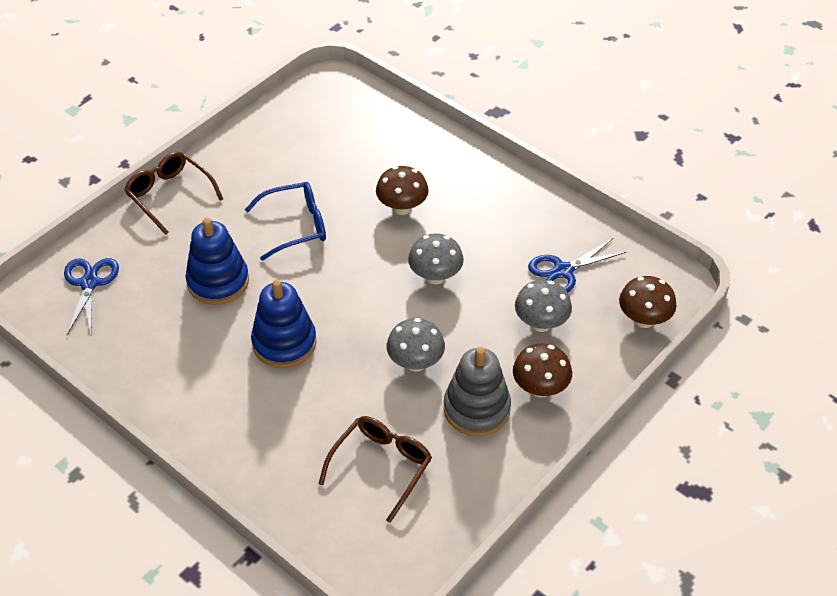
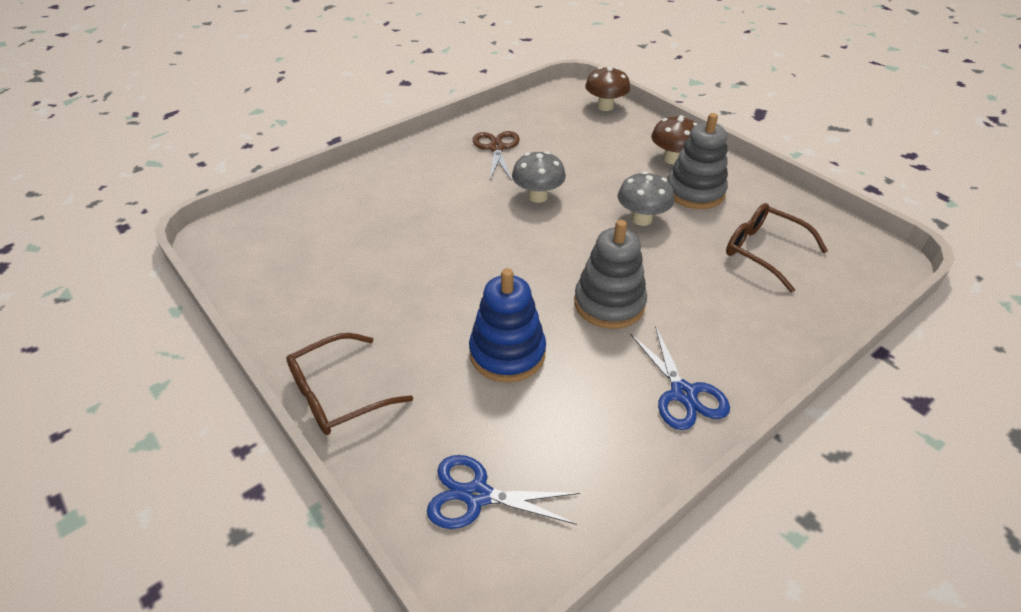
camera: 80 degrees left, 5 degrees down
(284, 343) = (609, 303): blue stacking toy -> grey stacking toy
(295, 226) = (439, 282): blue glasses -> none
(402, 208) = (441, 206): brown mushroom -> none
(516, 232) = (496, 148): none -> brown scissors
(541, 323) = (603, 150): grey mushroom -> none
(563, 271) = (547, 132): blue scissors -> blue scissors (683, 393)

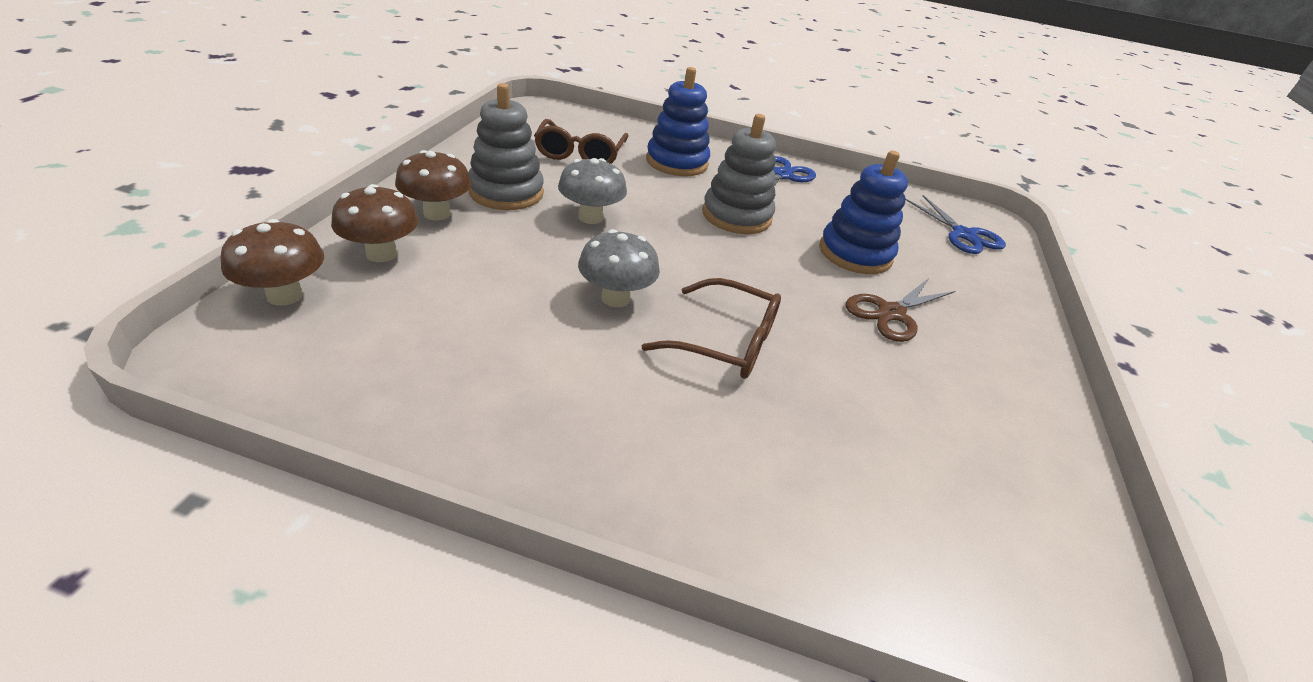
camera: 130 degrees left, 5 degrees down
(338, 394) = (1020, 330): brown glasses -> brown glasses (725, 342)
(496, 148) = (517, 380): brown scissors -> brown scissors (891, 313)
(631, 134) = (381, 254): none -> brown mushroom
(734, 313) = (677, 162): none -> blue stacking toy

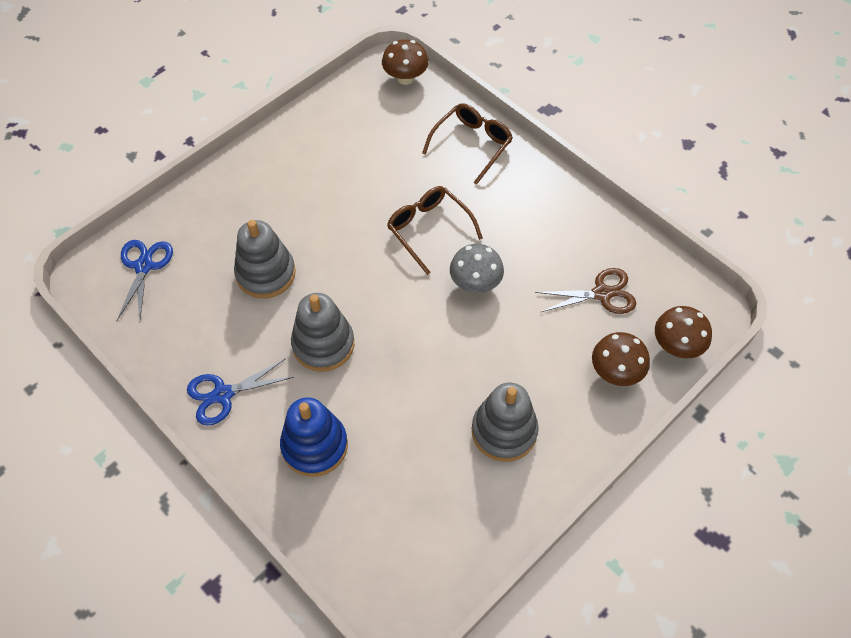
camera: 145 degrees left, 20 degrees up
(437, 213) = (568, 413): brown mushroom -> brown mushroom (405, 78)
(580, 153) = (406, 487): brown glasses -> brown glasses (472, 145)
(590, 217) = (448, 376): grey mushroom -> none
(855, 254) = (266, 273): blue stacking toy -> grey stacking toy
(891, 313) = (301, 216): brown scissors -> brown scissors (602, 294)

